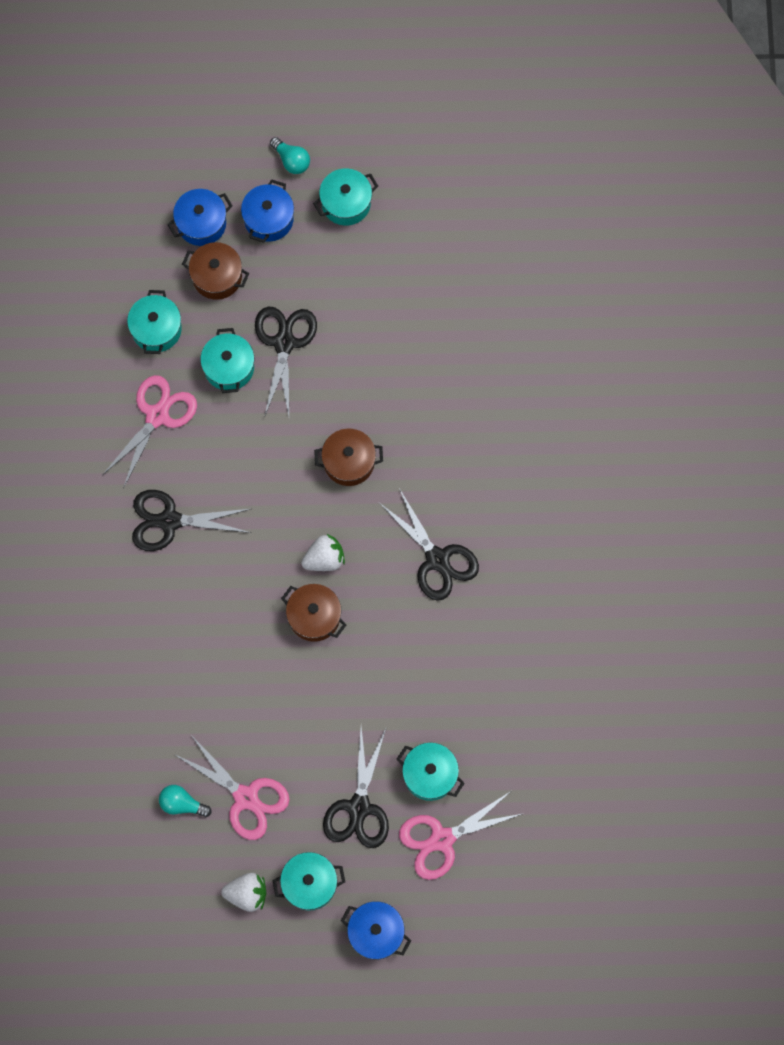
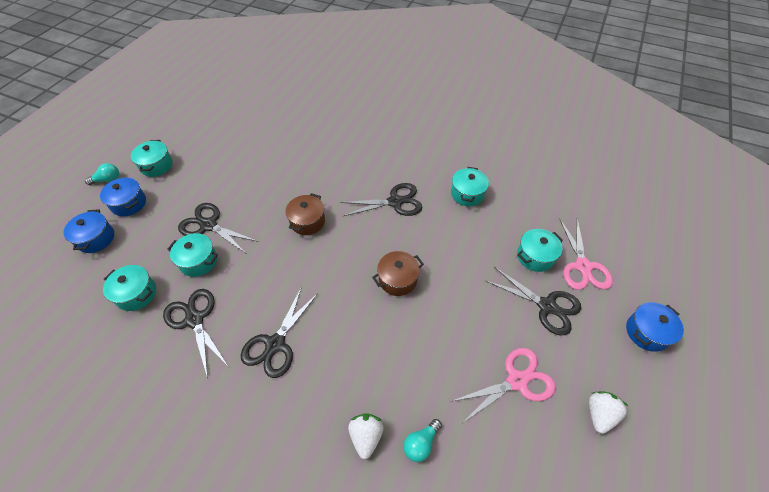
camera: 65 degrees left, 20 degrees down
(157, 416) = (194, 319): pink scissors -> black scissors
(182, 804) = (507, 435): turquoise light bulb -> turquoise light bulb (421, 443)
(217, 277) = (136, 244): brown pot -> none
(309, 883) = (599, 362): turquoise pot -> turquoise pot (467, 194)
(324, 559) = (361, 258): white strawberry -> white strawberry (366, 436)

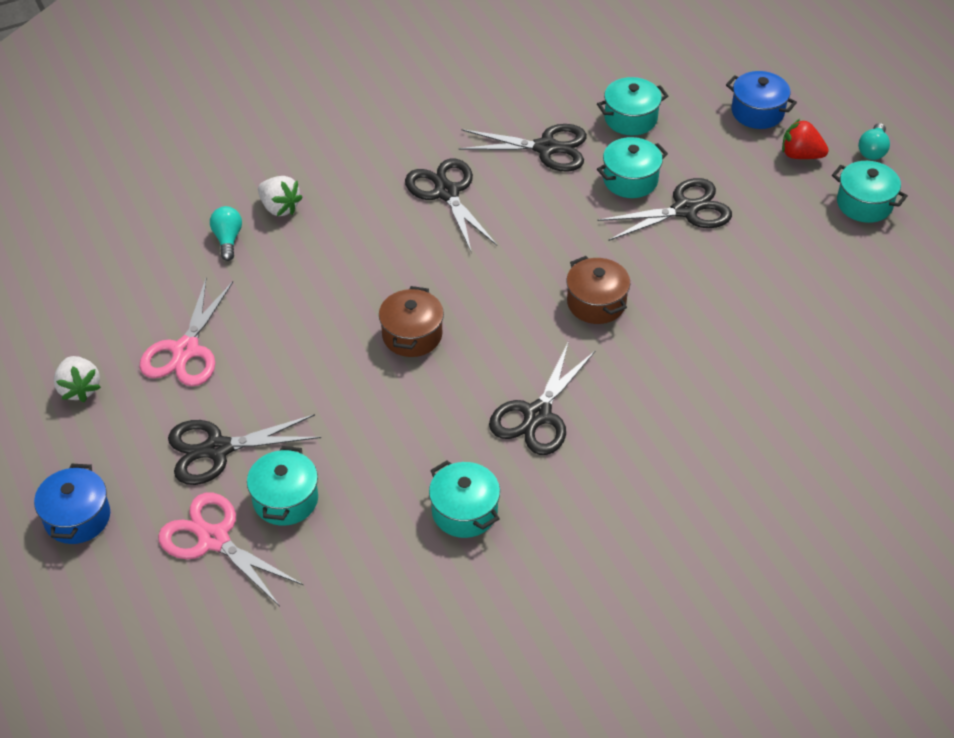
camera: 130 degrees right, 5 degrees down
(129, 203) = (800, 155): blue pot -> red strawberry

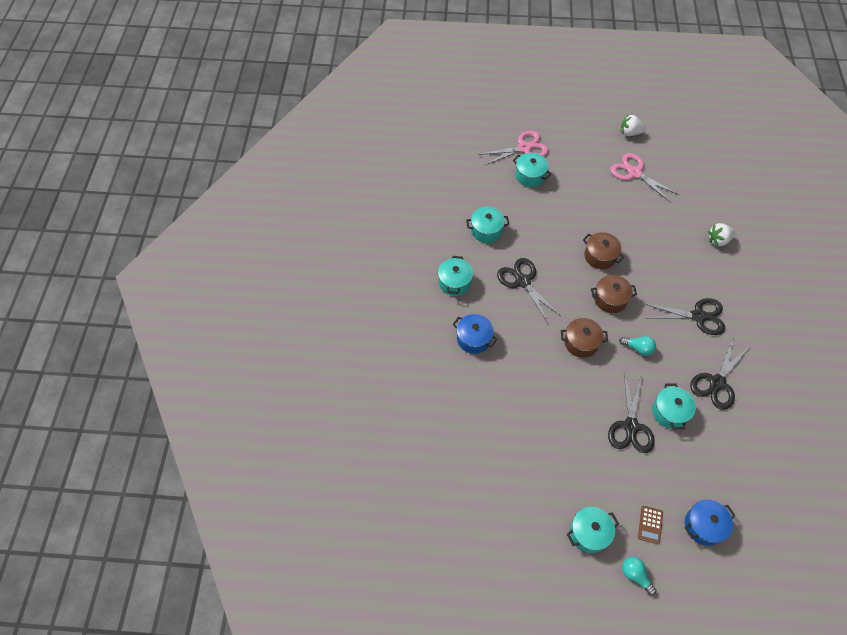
camera: 120 degrees right, 10 degrees up
(77, 517) = (560, 113): blue pot -> blue pot (473, 339)
(217, 449) = (570, 164): black scissors -> none
(228, 239) = (703, 212): turquoise light bulb -> turquoise light bulb (638, 348)
(489, 296) = (610, 299): none -> brown pot
(630, 118) = (726, 444): turquoise pot -> turquoise pot (454, 282)
(800, 155) = (650, 525): red strawberry -> brown calculator

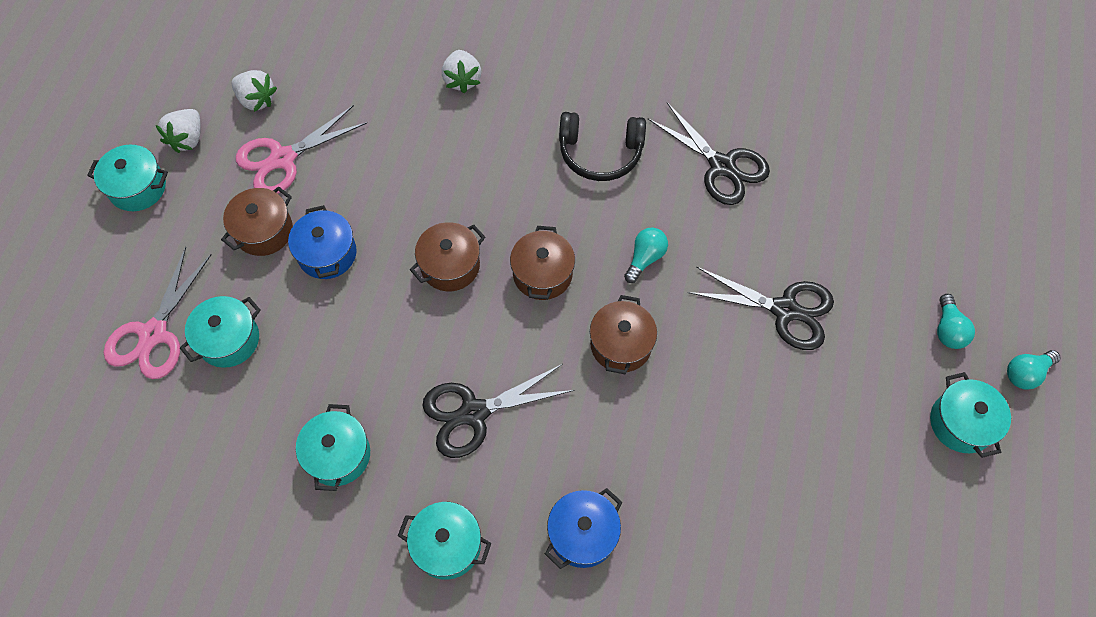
camera: 80 degrees left, 5 degrees up
(524, 148) = (153, 334): pink scissors -> pink scissors turned 150 degrees counterclockwise
(591, 175) = (264, 231): none -> brown pot
(650, 525) = (948, 329): brown calculator -> turquoise light bulb
(664, 154) = (256, 100): none -> white strawberry
(669, 412) = (765, 246): turquoise pot -> turquoise pot (138, 188)
(698, 316) = (600, 153): black scissors -> black headphones
(703, 526) = (949, 257): blue pot -> blue pot (327, 254)

